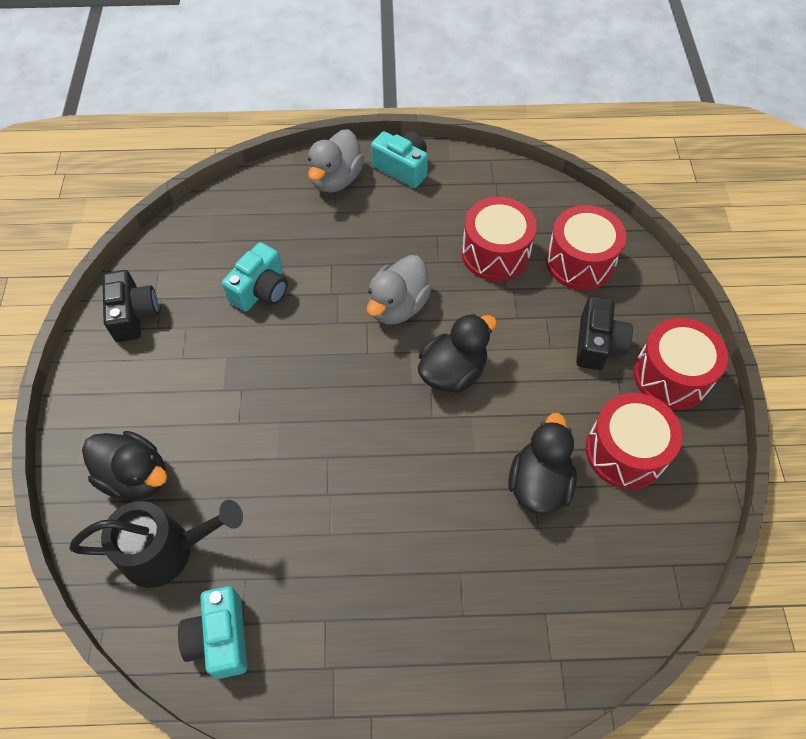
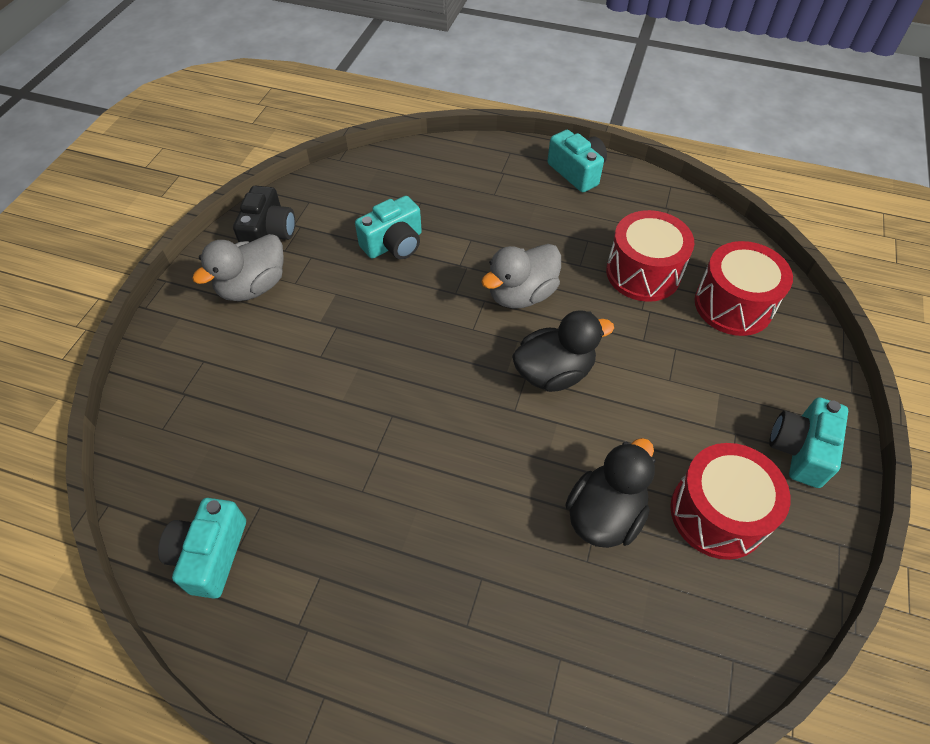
camera: 20 degrees right, 5 degrees down
(136, 476) = (204, 375): black duck -> none
(168, 550) = (201, 452): black watering can -> none
(336, 179) = (507, 167): grey duck -> grey duck (253, 287)
(597, 344) = (724, 392): black camera -> none
(671, 376) = (800, 450): red drum -> turquoise camera

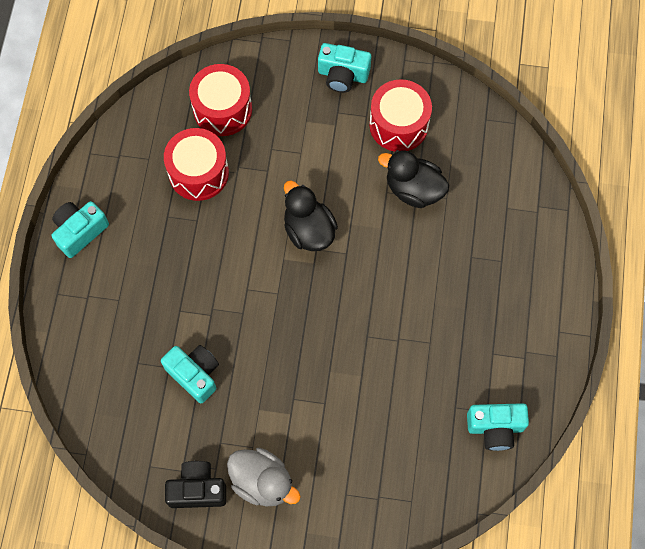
camera: 100 degrees left, 15 degrees up
(521, 294) = (236, 261): grey duck -> none

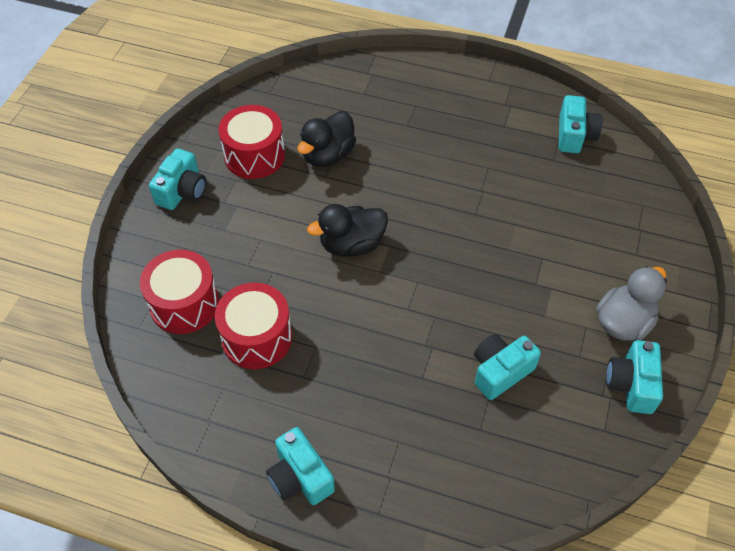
camera: 80 degrees left, 15 degrees down
(197, 489) = (631, 384): black camera -> turquoise camera

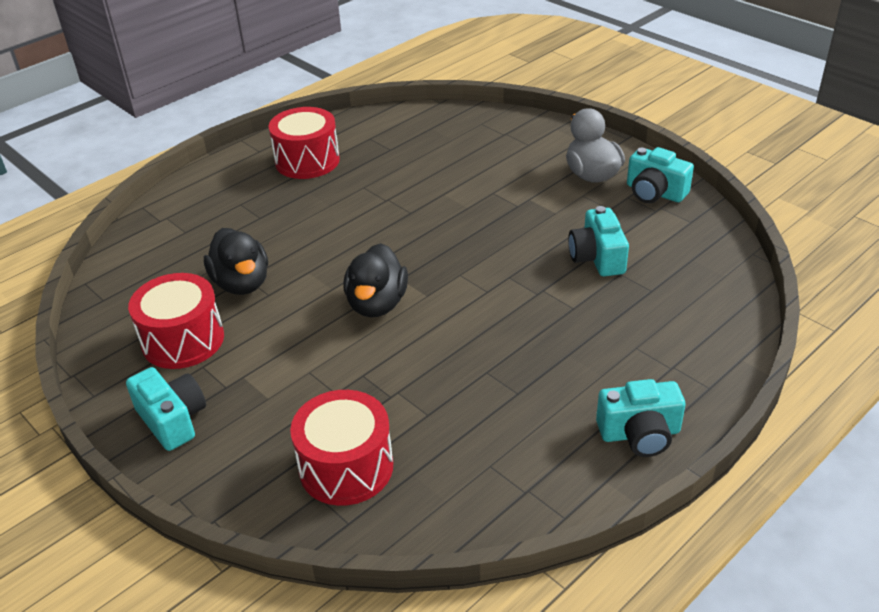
camera: 60 degrees left, 15 degrees down
(257, 337) = (441, 415): red drum -> red drum (307, 161)
(574, 135) = (374, 129): turquoise camera -> none

